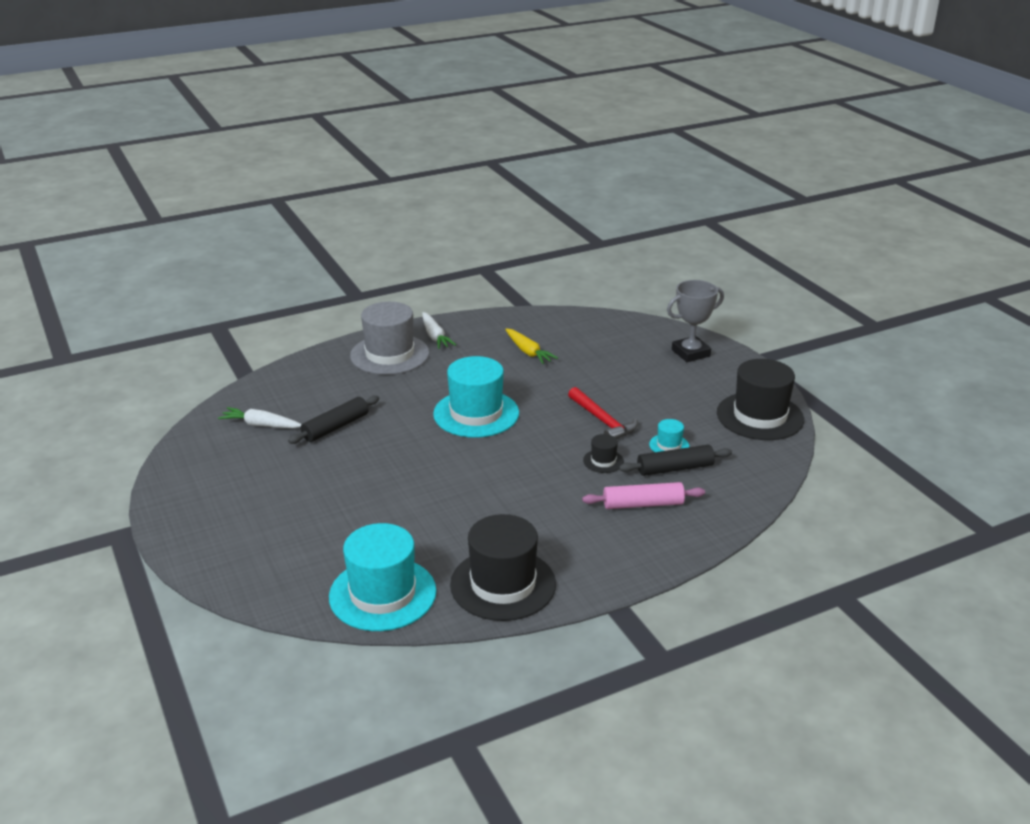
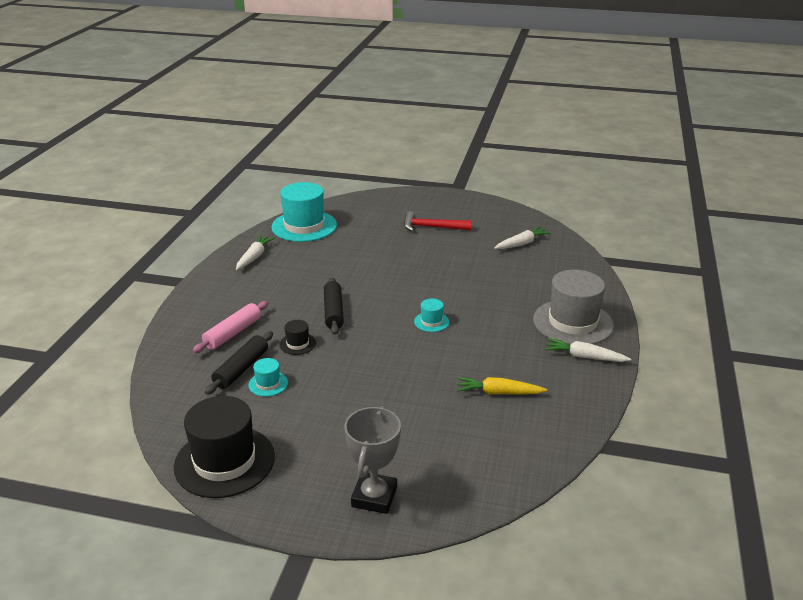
camera: 130 degrees right, 0 degrees up
(336, 427) = (485, 265): black rolling pin -> black rolling pin (333, 312)
(476, 414) = (431, 322): turquoise hat -> turquoise hat, size x0.45
(503, 584) = (254, 257): black hat -> white carrot
(602, 421) = (342, 371): red hammer -> red hammer (432, 227)

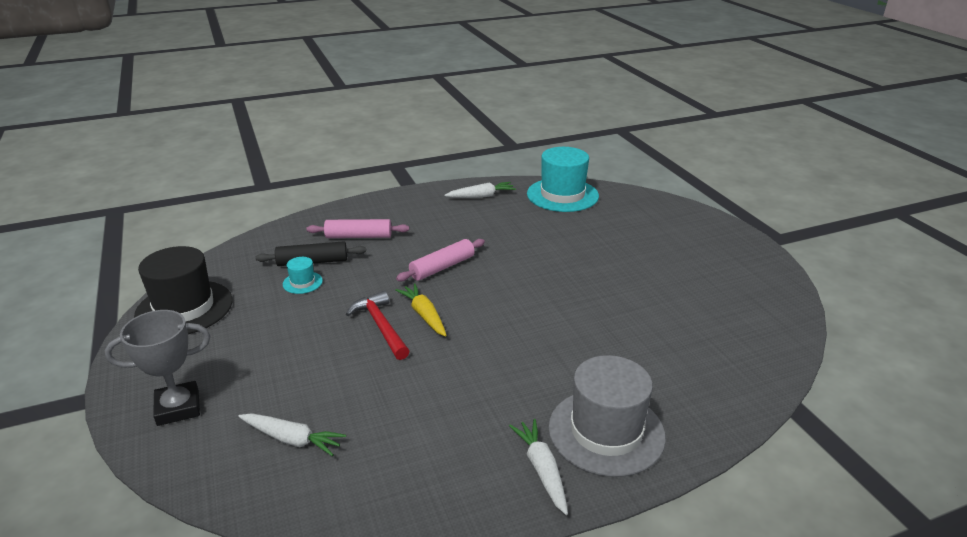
camera: 55 degrees right, 0 degrees up
(297, 344) = (373, 271): black hat -> none
(333, 312) = (442, 267): black rolling pin -> pink rolling pin
(431, 322) = (488, 327): turquoise hat -> none
(432, 227) = (666, 256): red hammer -> red hammer (381, 326)
(498, 393) = (404, 424): yellow carrot -> yellow carrot (424, 315)
(522, 243) = (726, 326): white carrot -> white carrot (292, 439)

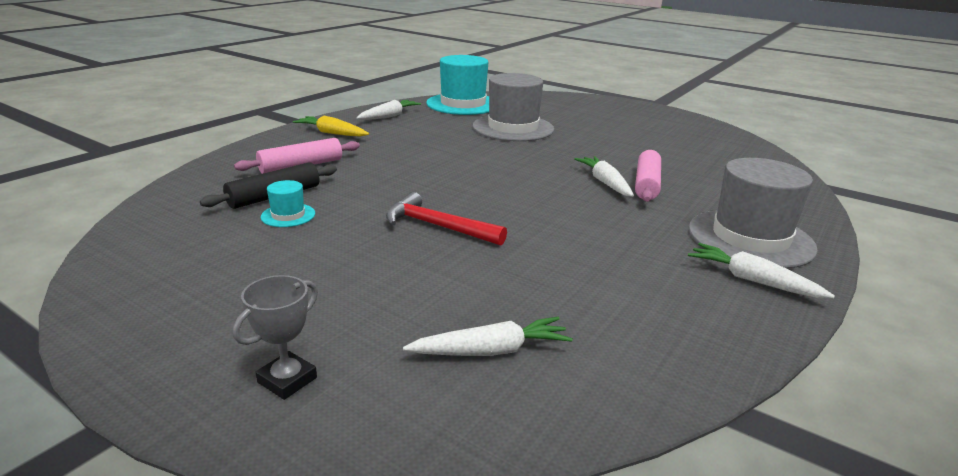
camera: 35 degrees left, 5 degrees down
(178, 408) = (287, 380): grey trophy -> grey trophy, size x0.64
(184, 308) = (145, 279): black hat -> none
(424, 315) = (469, 207): yellow carrot -> yellow carrot (332, 133)
(442, 267) = (430, 169): pink rolling pin -> pink rolling pin (646, 184)
(564, 327) = (605, 183): none -> white carrot
(569, 237) = (513, 128): none -> grey hat

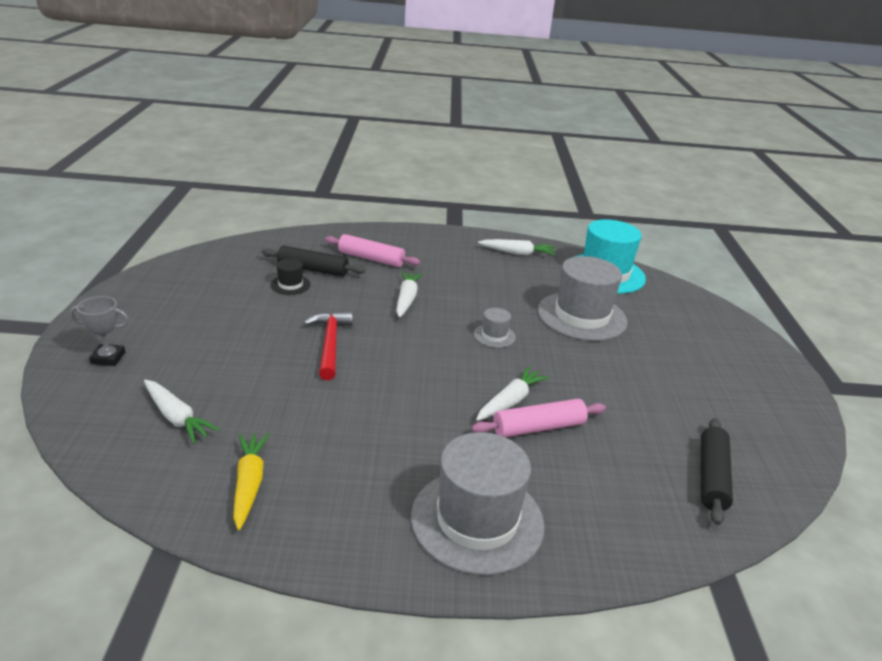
camera: 55 degrees right, 5 degrees up
(288, 215) = (290, 285): turquoise hat -> black hat
(332, 133) = (446, 246): yellow carrot -> yellow carrot (249, 484)
(506, 160) = (494, 336): none -> grey hat
(733, 156) = (711, 477): none -> black rolling pin
(752, 280) = (381, 532): white carrot -> white carrot (406, 299)

